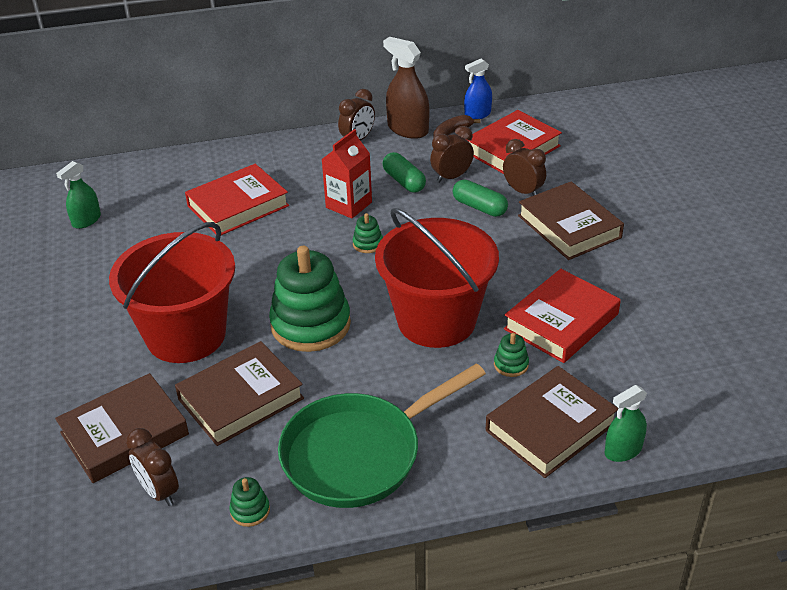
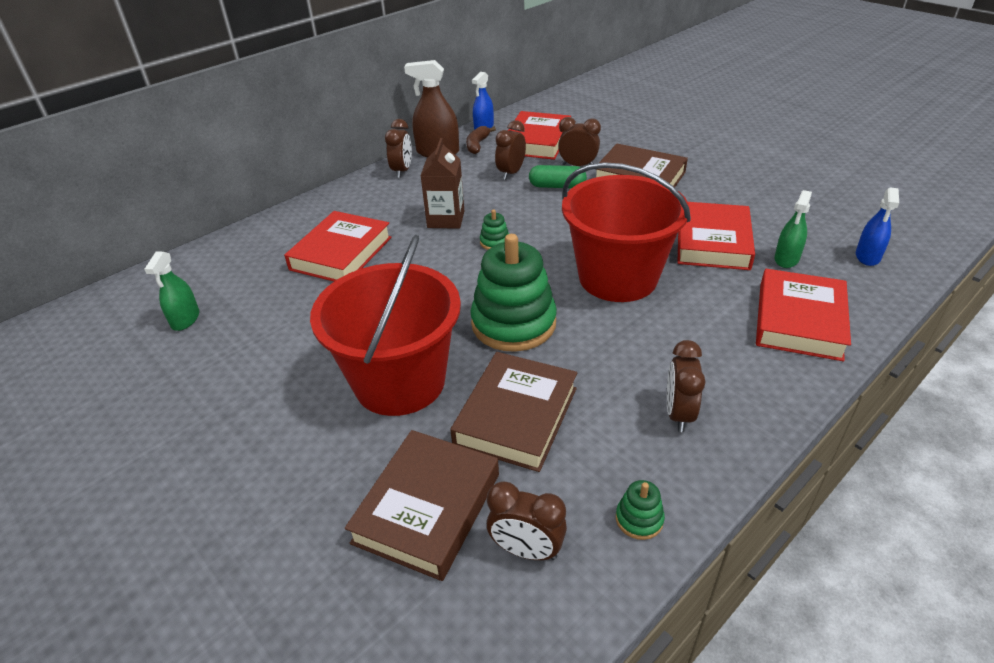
camera: 30 degrees left, 0 degrees up
(349, 205) = (446, 219): red carton -> brown carton
(359, 454) = (678, 414): green pan -> brown clock
(404, 181) = (475, 188): green capsule -> none
(511, 364) = (714, 287): green stacking toy -> none
(550, 427) = (799, 320): brown book -> red book
(623, 450) = (869, 314): green spray bottle -> green spray bottle (786, 259)
(697, 398) = (867, 256): none -> blue spray bottle

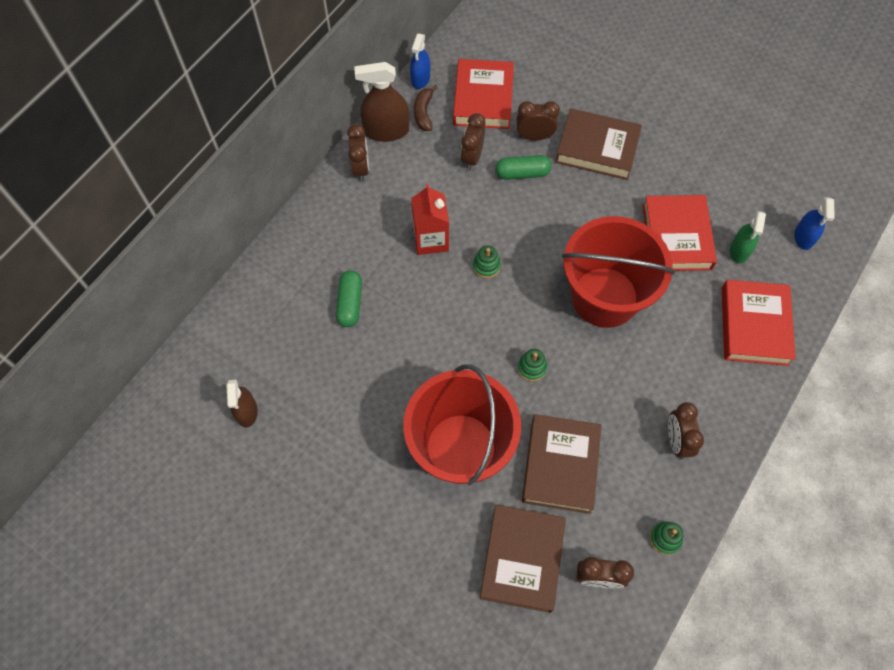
camera: 15 degrees left, 25 degrees up
(185, 319) = (247, 412): green spray bottle -> brown spray bottle
(341, 253) = (350, 303): red book -> green capsule
(446, 219) = (431, 239): brown carton -> red carton
(513, 323) = (532, 368): green stacking toy -> green stacking toy, size x0.41

